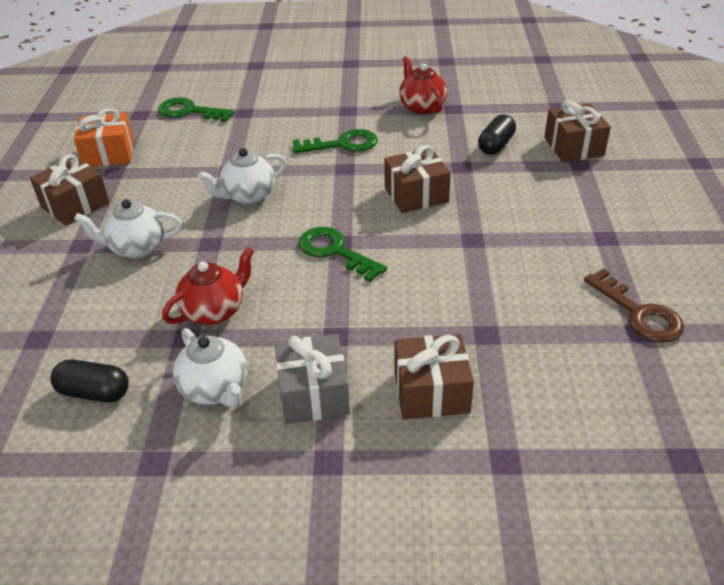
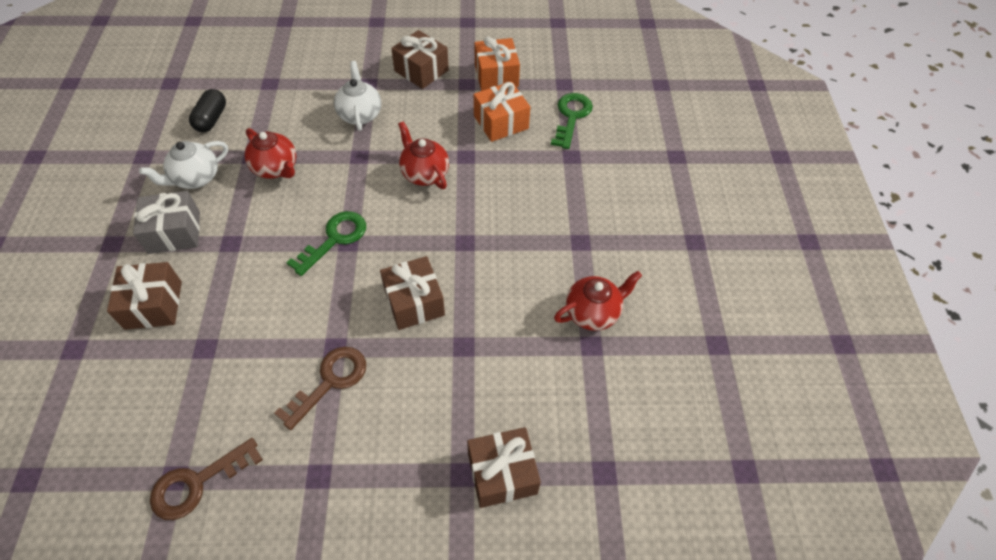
camera: 85 degrees right, 15 degrees up
(184, 150) = (501, 122): none -> orange gift
(248, 196) = (424, 173): white teapot -> red teapot
(342, 144) = (510, 239): green key -> none
(496, 145) = (506, 385): black capsule -> none
(511, 239) = (330, 381): none -> brown key

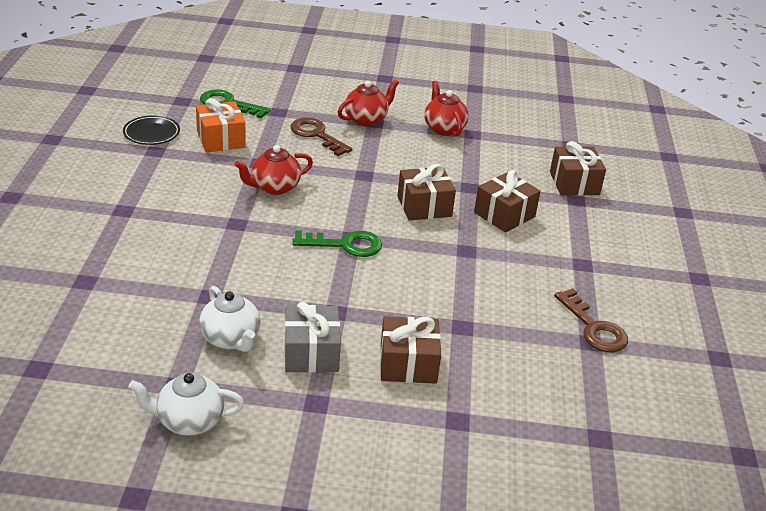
camera: 85 degrees left, 20 degrees down
(211, 119) = (130, 328): black capsule -> none
(276, 168) = (236, 279): red teapot -> red teapot (366, 119)
(330, 381) = (500, 255): brown key -> brown key (316, 135)
(334, 239) = (345, 245): green key -> green key turned 135 degrees clockwise
(360, 114) = (172, 219): white teapot -> white teapot (189, 421)
(421, 70) = (119, 175): brown gift -> brown gift (504, 214)
(496, 76) = (151, 133): orange gift -> black plate

